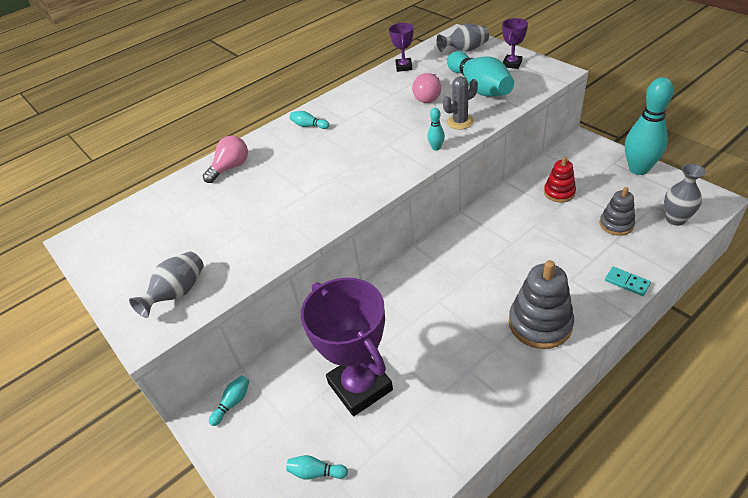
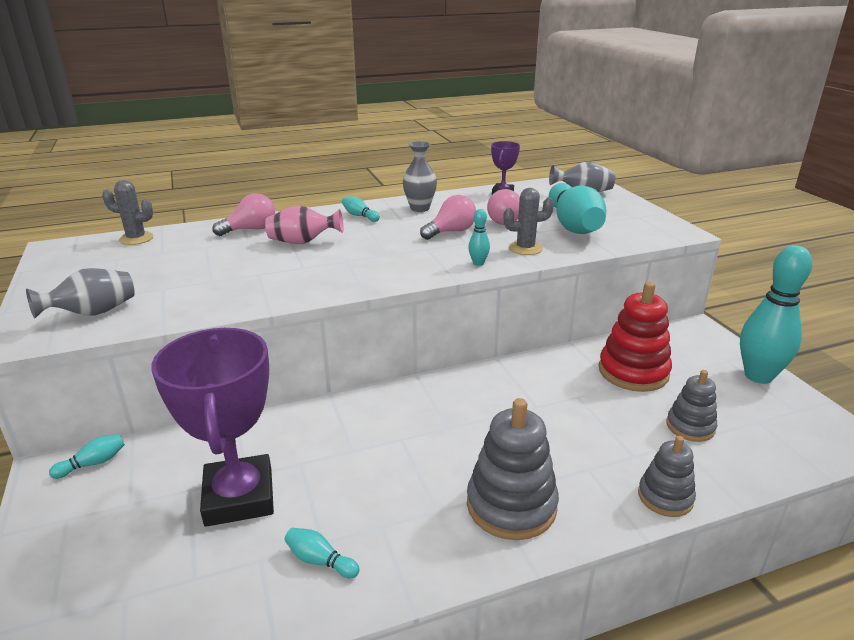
camera: 15 degrees right, 15 degrees down
(140, 207) = (136, 238): none -> grey cactus
(285, 168) = (303, 242): none -> pink vase
(316, 472) = (111, 572): turquoise bowling pin -> turquoise bowling pin (320, 561)
(393, 121) = (451, 232): none -> pink light bulb
(512, 64) = (628, 214): purple trophy -> none
(559, 192) = (633, 372): red stacking toy -> red stacking toy, size x1.66
(627, 282) = (665, 497): turquoise domino -> grey stacking toy
(675, 219) = (781, 445): grey vase -> grey vase (420, 208)

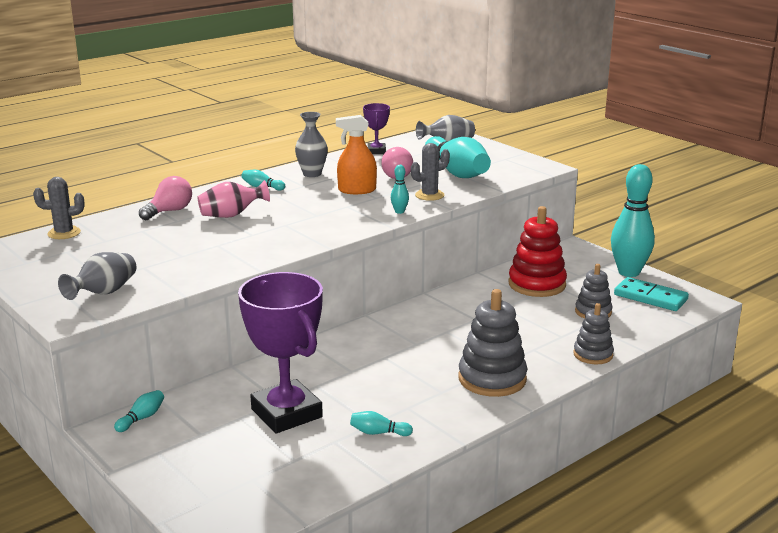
camera: 20 degrees left, 5 degrees down
(451, 232) = (357, 190): pink light bulb -> orange spray bottle
(777, 419) = (650, 297): none -> turquoise domino

